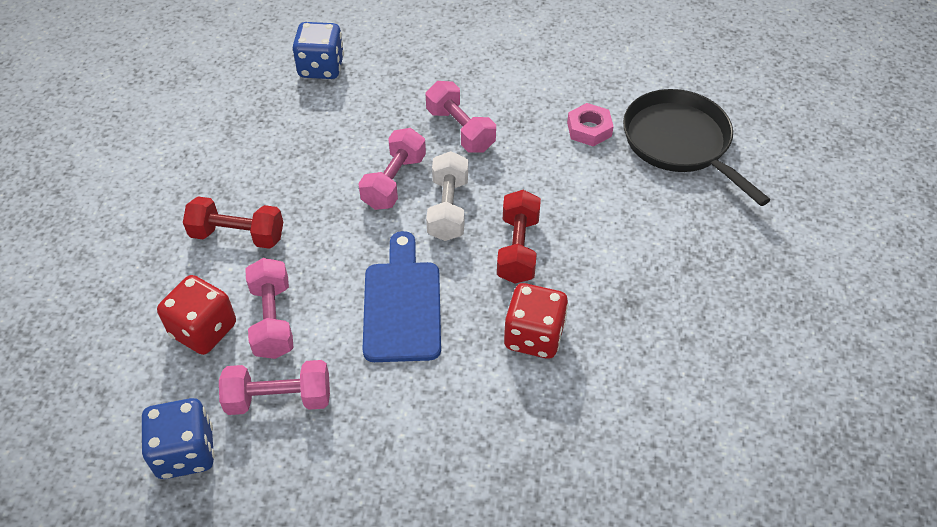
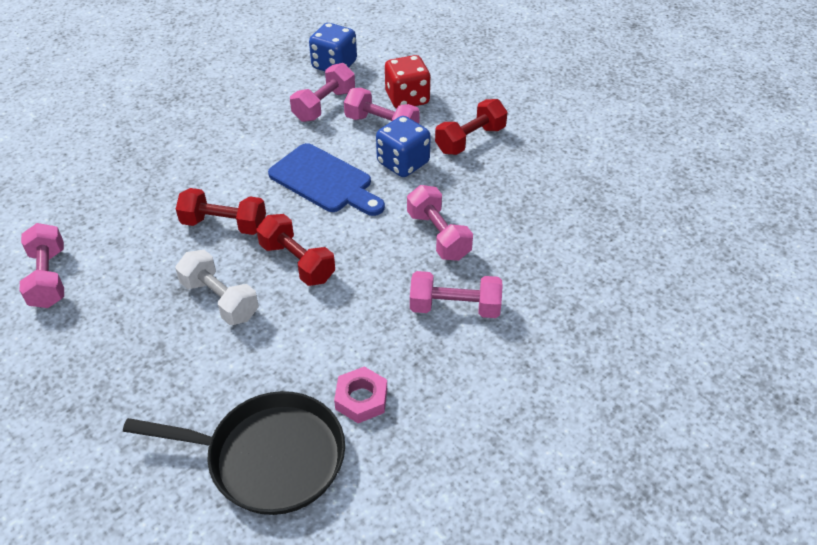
camera: 130 degrees right, 5 degrees down
(321, 68) = (626, 265): blue dice -> blue dice (403, 163)
(448, 209) = (378, 248): white dumbbell -> white dumbbell (220, 299)
(534, 336) = (224, 224): red dice -> red dumbbell
(734, 414) = (48, 278): none -> pink dumbbell

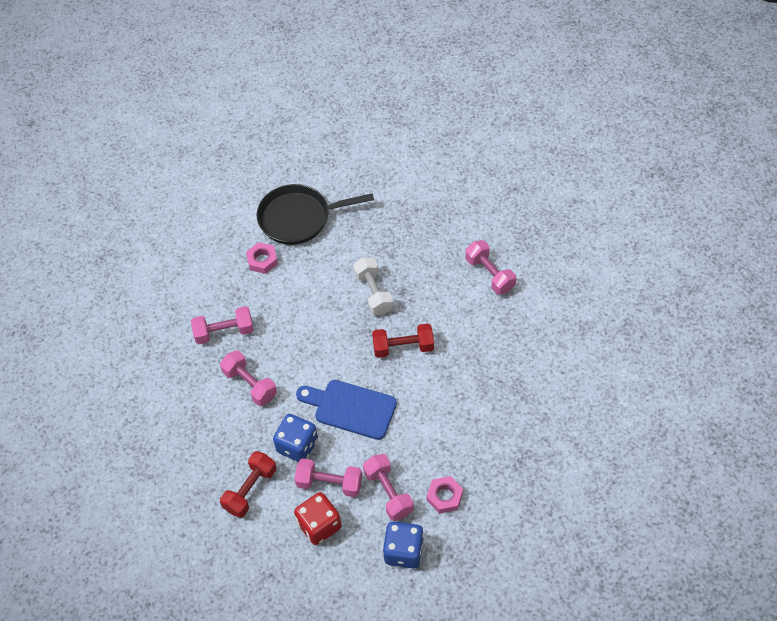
camera: 165 degrees right, 10 degrees up
(220, 299) = (373, 293): white dumbbell -> white dumbbell turned 45 degrees clockwise
(270, 90) = (444, 496): none -> pink nut
(297, 262) = (338, 333): red dumbbell -> none
(324, 105) = (388, 492): pink dumbbell -> pink dumbbell turned 45 degrees counterclockwise

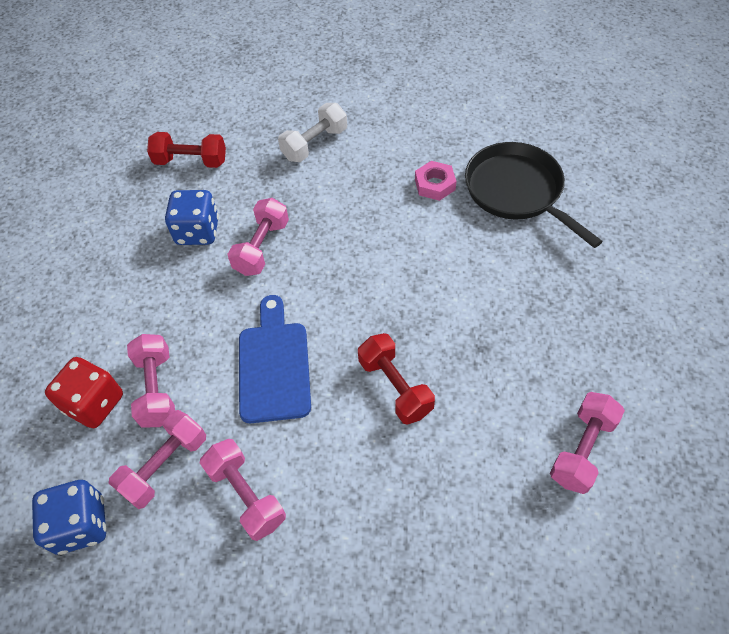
camera: 65 degrees right, 0 degrees up
(224, 332) = (319, 194): pink dumbbell -> pink dumbbell (246, 495)
(250, 490) = (123, 309): red dumbbell -> red dumbbell (191, 161)
(297, 446) = (198, 331): blue dice -> blue dice (198, 232)
(373, 293) = (459, 315): white dumbbell -> white dumbbell (314, 144)
(444, 496) = (181, 545): pink nut -> none

